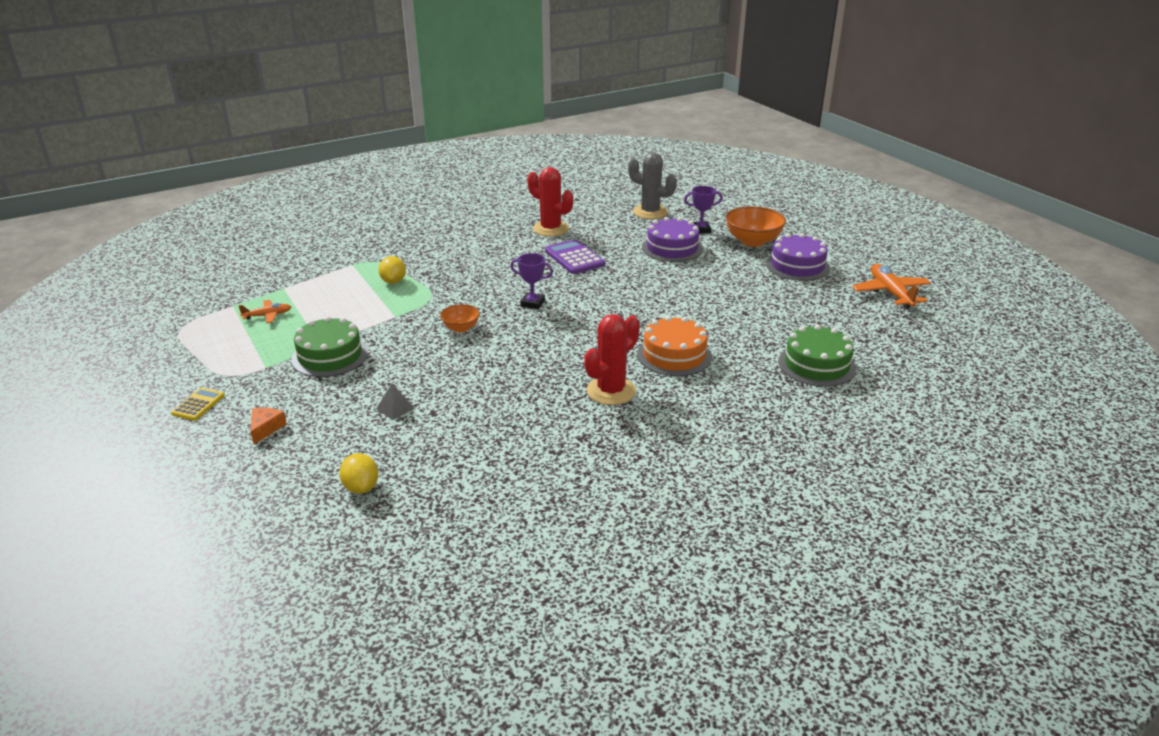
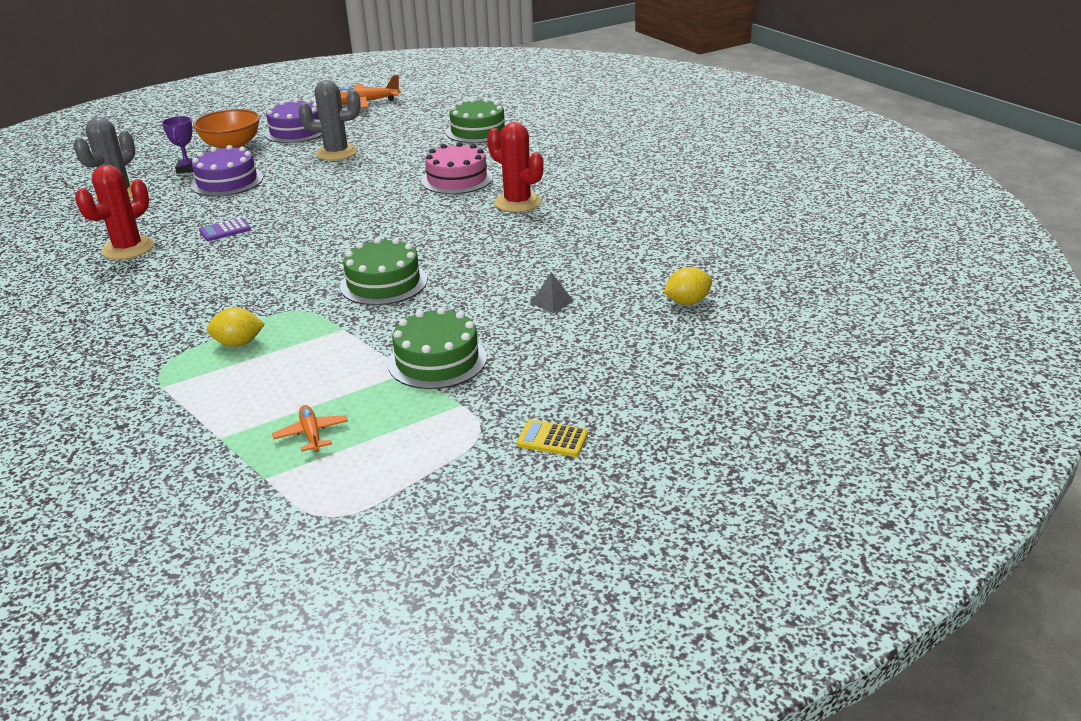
camera: 90 degrees left, 0 degrees up
(266, 428) = (598, 376): orange cheese -> none
(461, 328) = (383, 283): orange bowl -> green cake
(532, 303) = (334, 247): purple trophy -> none
(574, 258) = (225, 230): purple calculator -> purple calculator, size x0.60
(674, 355) = (457, 179): orange cake -> pink cake
(741, 289) = (336, 153): none -> grey cactus

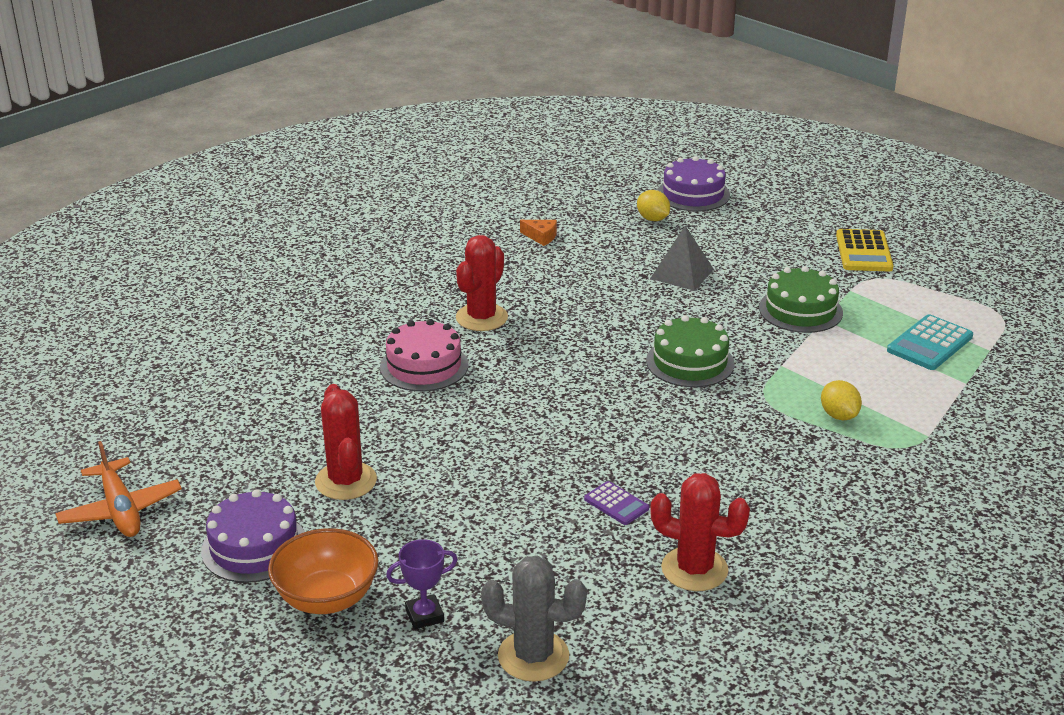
camera: 105 degrees left, 0 degrees up
(227, 181) = (466, 555): purple cake -> purple cake (693, 194)
(311, 434) = (929, 344): orange plane -> turquoise calculator
(336, 153) = (346, 481): grey cactus -> red cactus
(478, 131) = (256, 378): green cake -> none
(552, 302) = (681, 274): grey pyramid -> grey pyramid, size x1.80
(552, 439) = (863, 252): yellow calculator -> yellow calculator, size x1.68
(661, 238) = (541, 237): none -> orange cheese

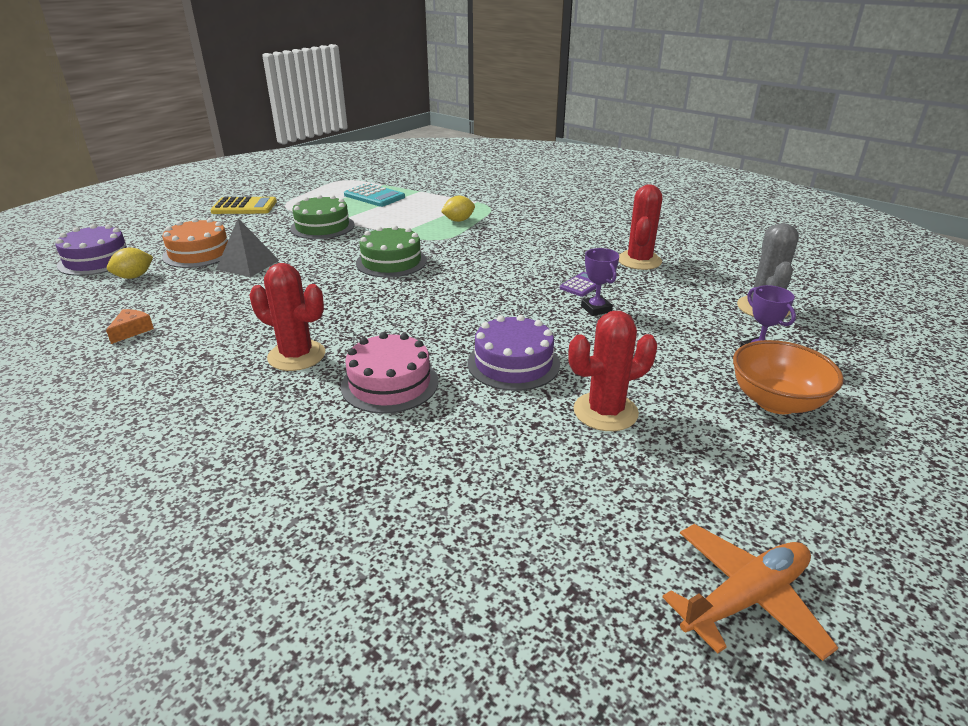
camera: 95 degrees left, 0 degrees up
(254, 547) = (739, 458): purple cake -> purple cake (513, 363)
(549, 506) = (596, 309): none -> purple trophy
(713, 243) = (199, 253): none -> orange cake

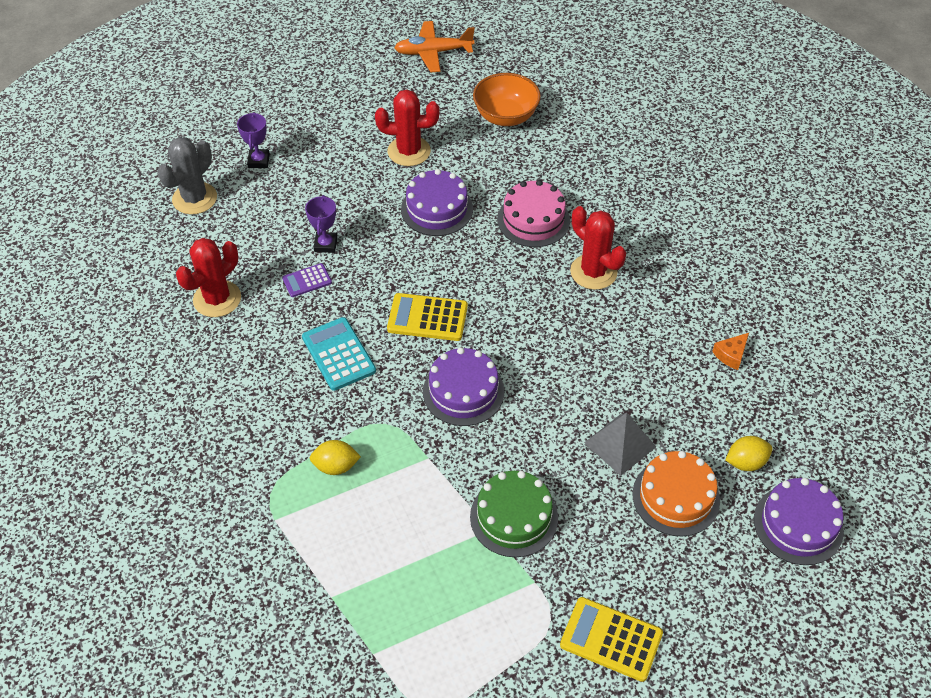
camera: 155 degrees left, 20 degrees up
(374, 196) = (408, 603): turquoise calculator -> turquoise calculator (338, 354)
(391, 262) = (463, 391): green cake -> purple cake
(452, 289) = (427, 318): none -> yellow calculator
(776, 402) = (300, 124): orange bowl -> orange bowl (505, 116)

